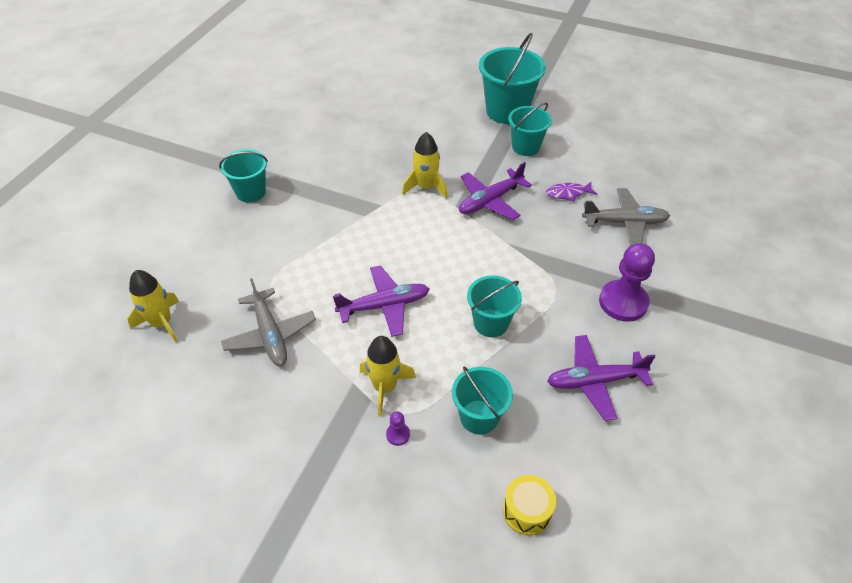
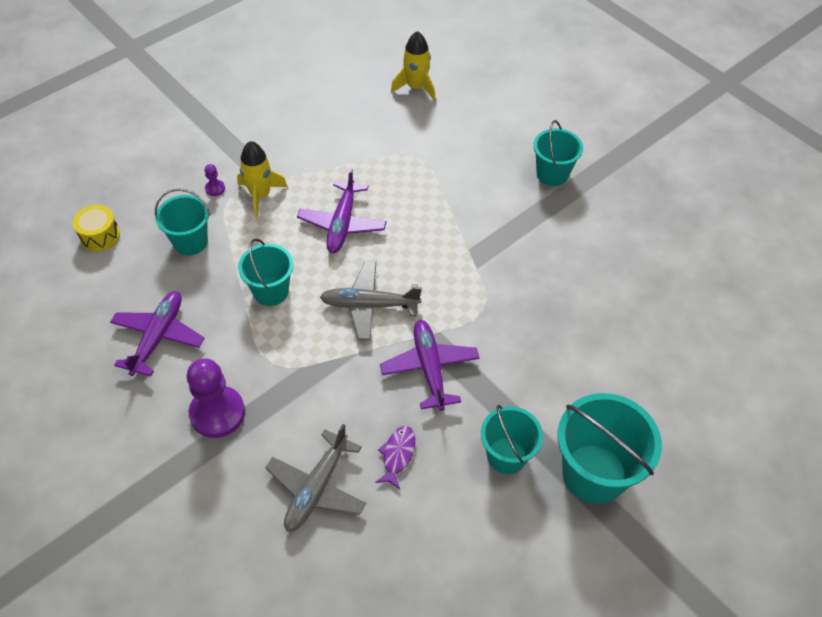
camera: 115 degrees right, 5 degrees up
(270, 335) = (361, 144): grey plane -> grey plane (369, 305)
(426, 187) = (485, 318): yellow rocket -> none

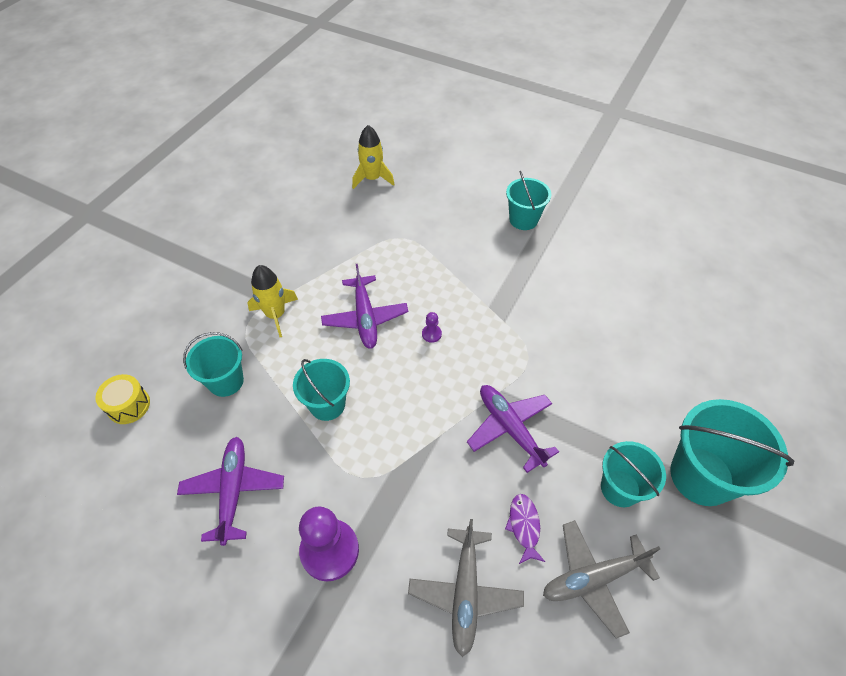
camera: 20 degrees left, 0 degrees up
(215, 188) = (228, 321): purple pawn -> purple pawn (431, 334)
(369, 305) = (426, 387): grey plane -> grey plane (593, 578)

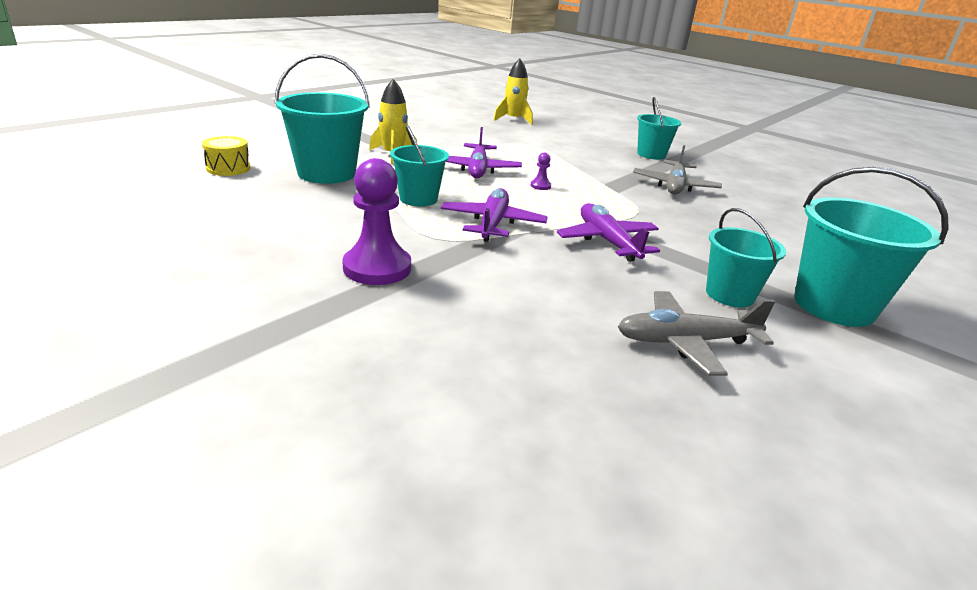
camera: 10 degrees right, 25 degrees down
(226, 381) = (326, 173): turquoise bucket -> turquoise bucket, size x1.60
(233, 490) = (297, 221): purple plane -> purple plane (492, 224)
(465, 593) = (521, 320): grey plane -> grey plane (674, 186)
(524, 526) = (607, 295): purple fish -> none

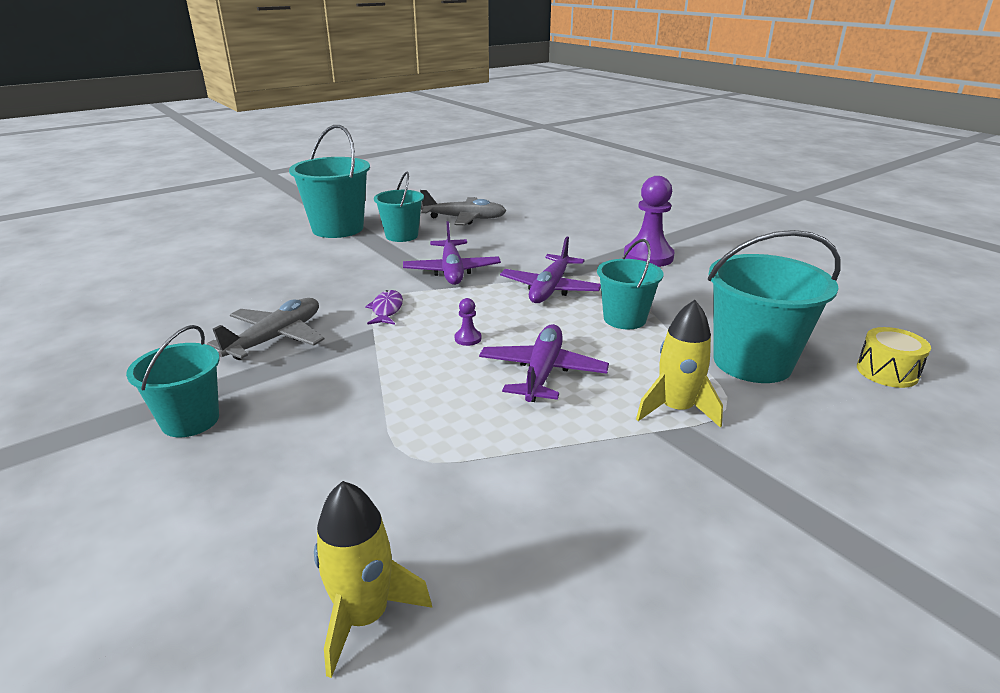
camera: 165 degrees left, 0 degrees up
(624, 204) = (386, 310): none -> purple fish

